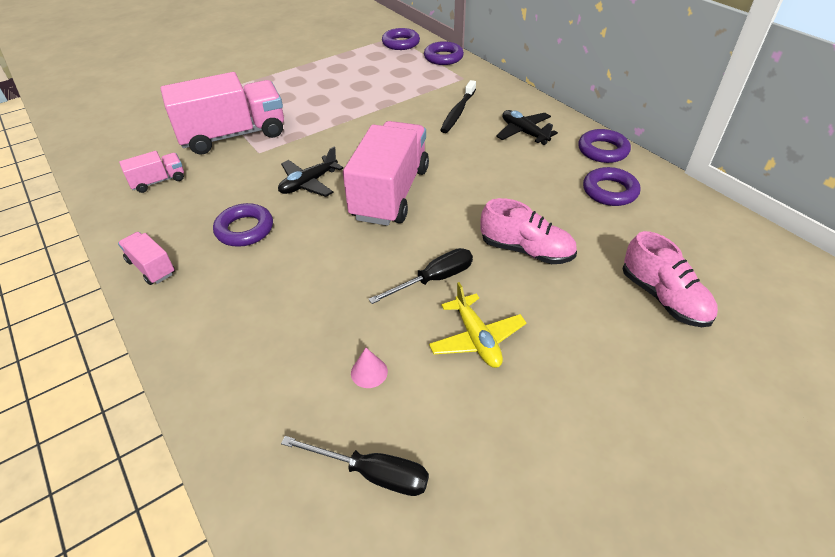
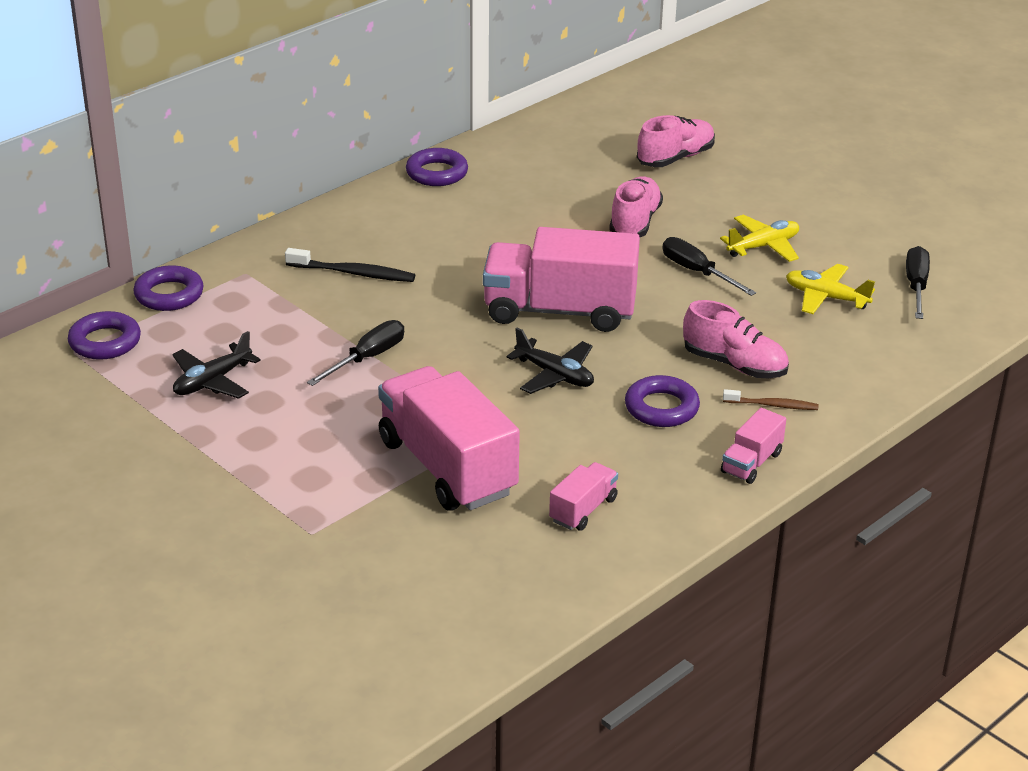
camera: 100 degrees left, 10 degrees down
(158, 181) = (583, 510): pink truck -> pink truck turned 75 degrees clockwise
(214, 294) = (772, 405): none -> brown toothbrush
(281, 280) = (734, 365): none -> pink shoe
(357, 114) = (367, 358): none -> black screwdriver
(369, 372) = (826, 297): pink cone -> yellow plane
(524, 133) = (403, 223): black plane -> black plane (212, 381)
(609, 191) = (519, 173): purple ring -> none

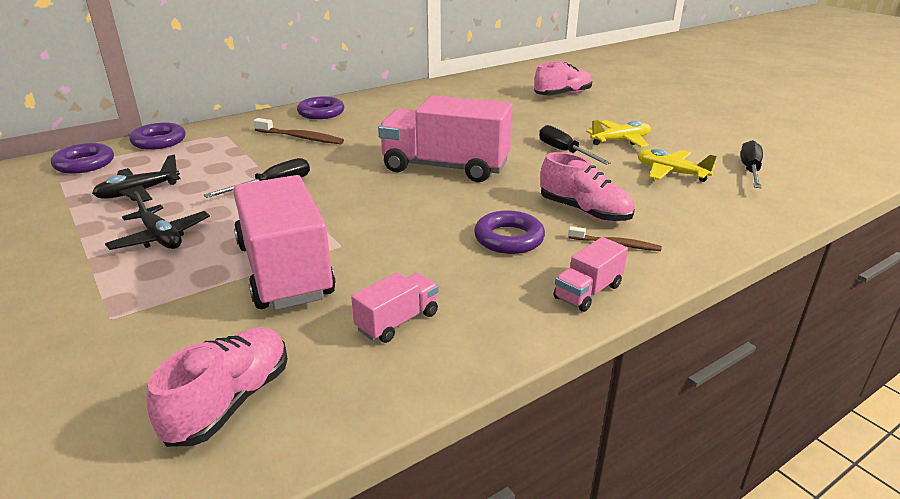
camera: 10 degrees right, 5 degrees down
(353, 273) = (300, 138): black toothbrush -> brown toothbrush
(437, 173) = (393, 94): purple ring -> purple ring (321, 113)
(554, 375) = (421, 208): black plane -> black plane (161, 238)
(635, 222) = (523, 123): pink shoe -> pink shoe (230, 402)

